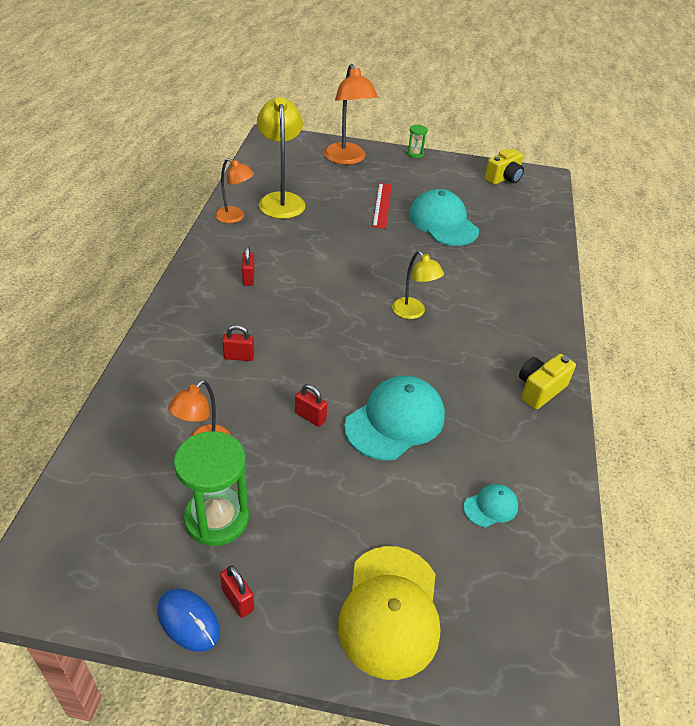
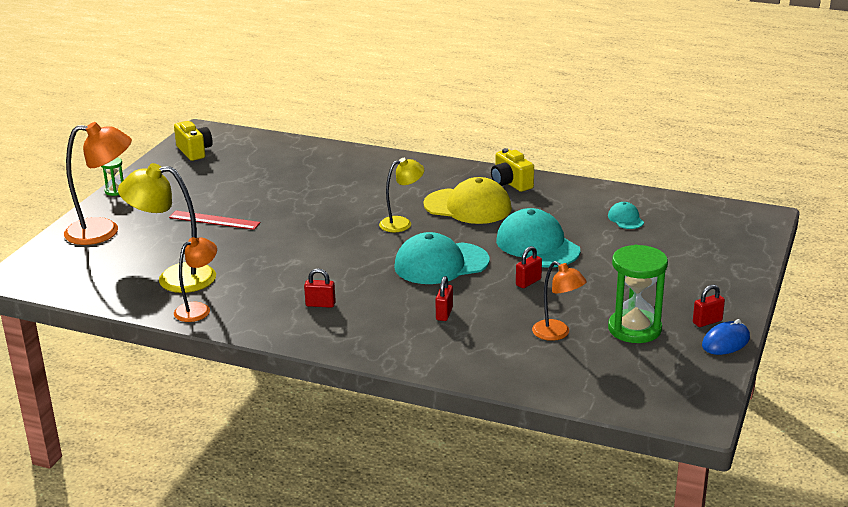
camera: 75 degrees left, 15 degrees down
(390, 611) = (712, 265): yellow cap -> yellow cap (468, 206)
(443, 223) = (262, 192): turquoise cap -> turquoise cap (441, 264)

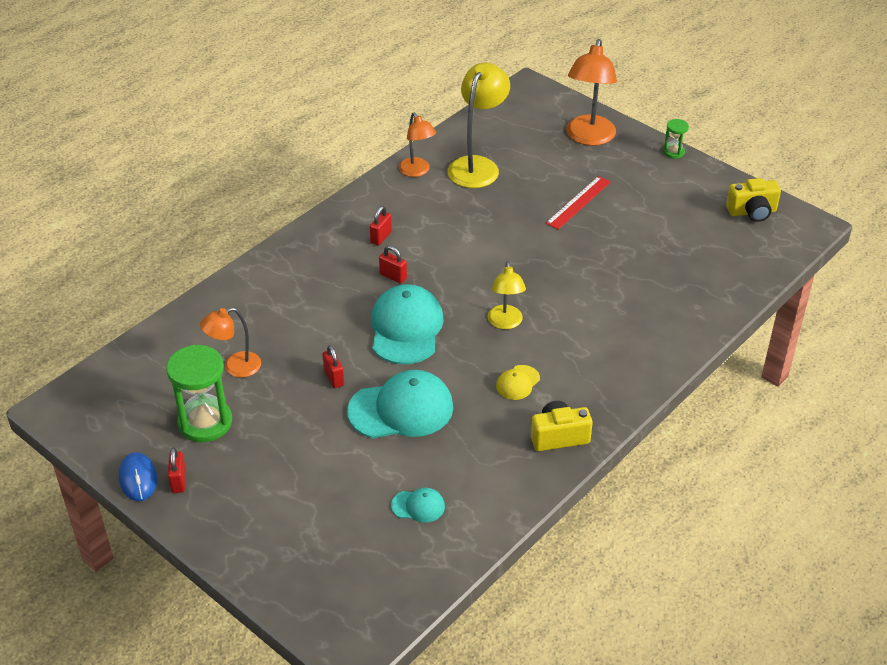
camera: 110 degrees right, 15 degrees up
(444, 313) = (316, 306): red padlock -> red padlock (393, 276)
(468, 206) = (517, 383): yellow cap -> yellow cap, size x0.47

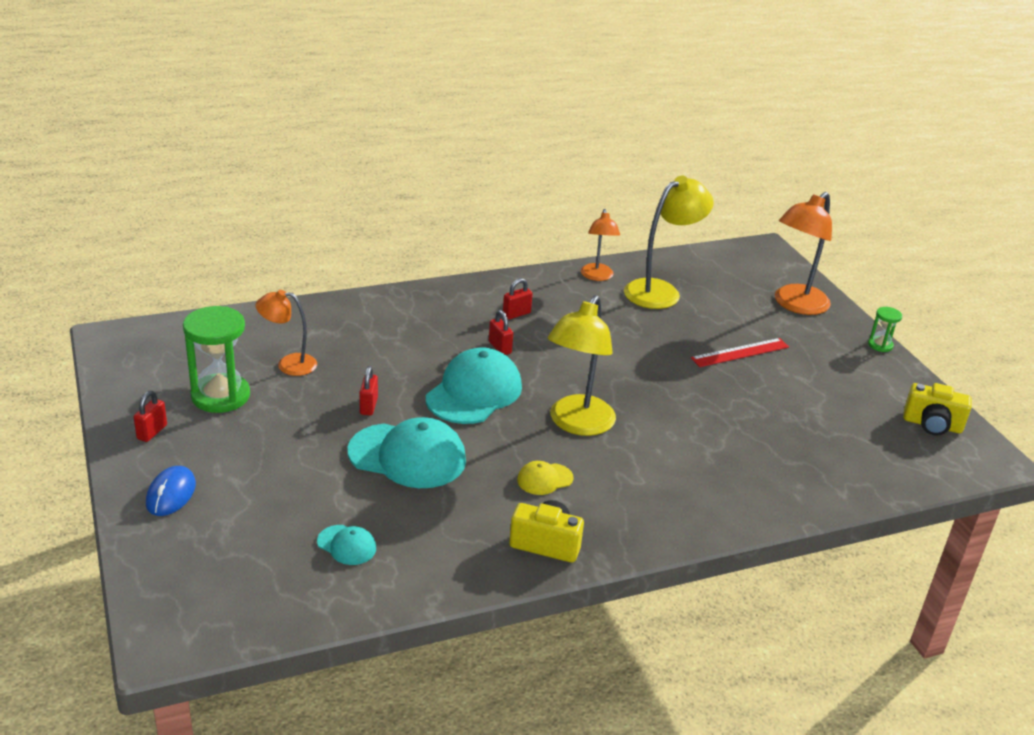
camera: 25 degrees right, 10 degrees down
(138, 479) = (120, 416): blue mouse -> blue mouse (171, 494)
(505, 323) = (577, 424): yellow lamp -> yellow lamp, size x1.65

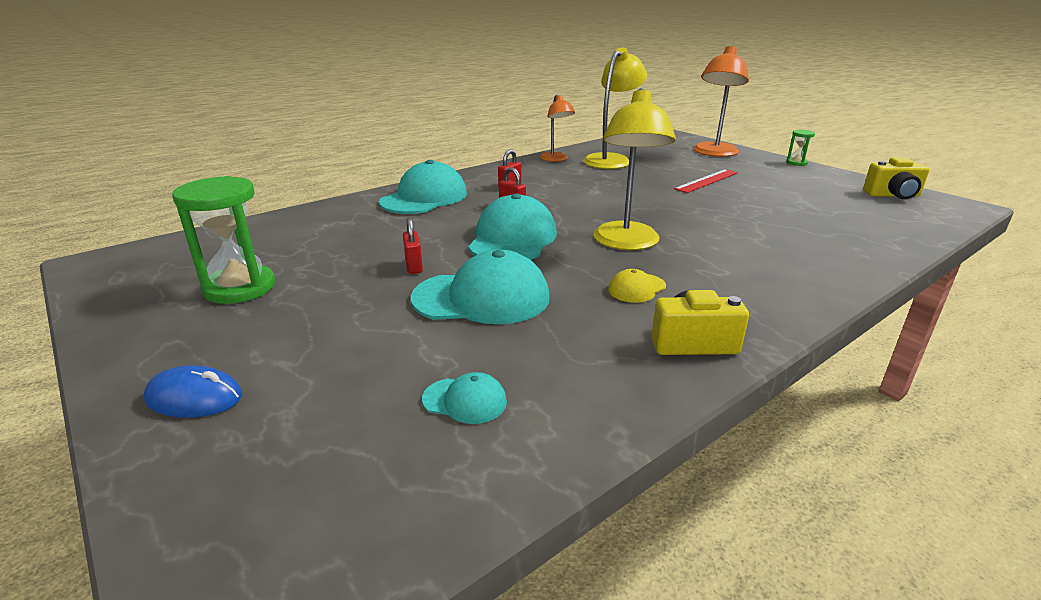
camera: 15 degrees left, 5 degrees down
(152, 432) = (156, 336): red padlock -> none
(171, 494) = (194, 398): blue mouse -> blue mouse turned 75 degrees counterclockwise
(288, 364) = (310, 250): orange lamp -> none
(420, 313) = (424, 198): none -> turquoise cap

